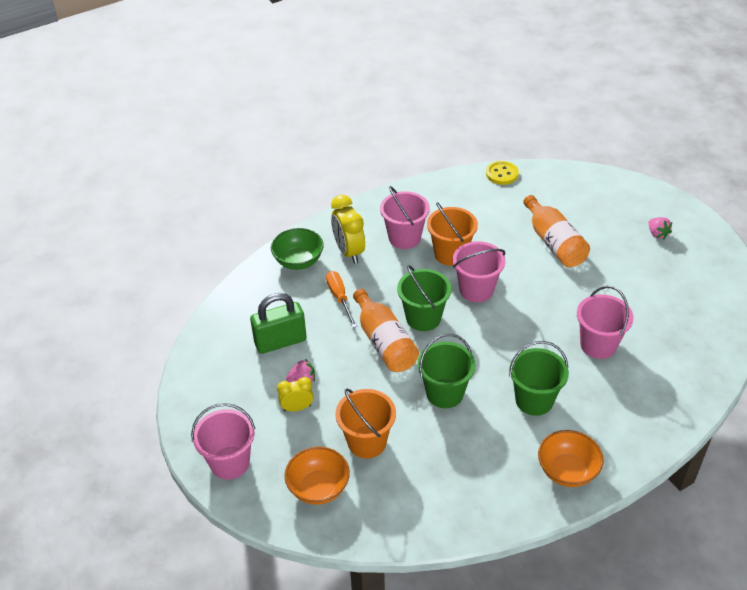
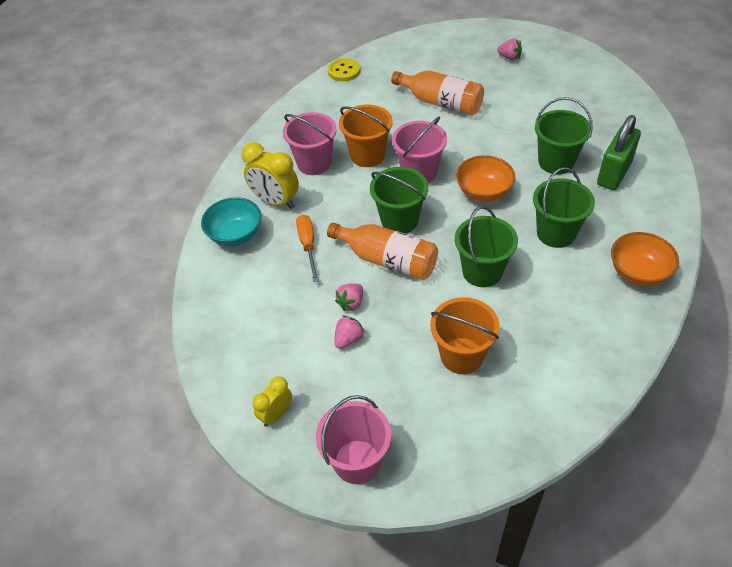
camera: 35 degrees left, 5 degrees up
(280, 341) = (291, 317): green padlock -> green padlock (614, 173)
(297, 408) = (368, 367): yellow clock -> yellow clock (276, 414)
(298, 261) = (235, 235): green bowl -> turquoise bowl
(318, 488) = (462, 426): orange bowl -> orange bowl (483, 192)
(329, 357) = (351, 303): none -> pink strawberry
(340, 298) = (308, 246): orange screwdriver -> orange screwdriver turned 45 degrees clockwise
(598, 345) = (556, 162): pink bucket -> green bucket

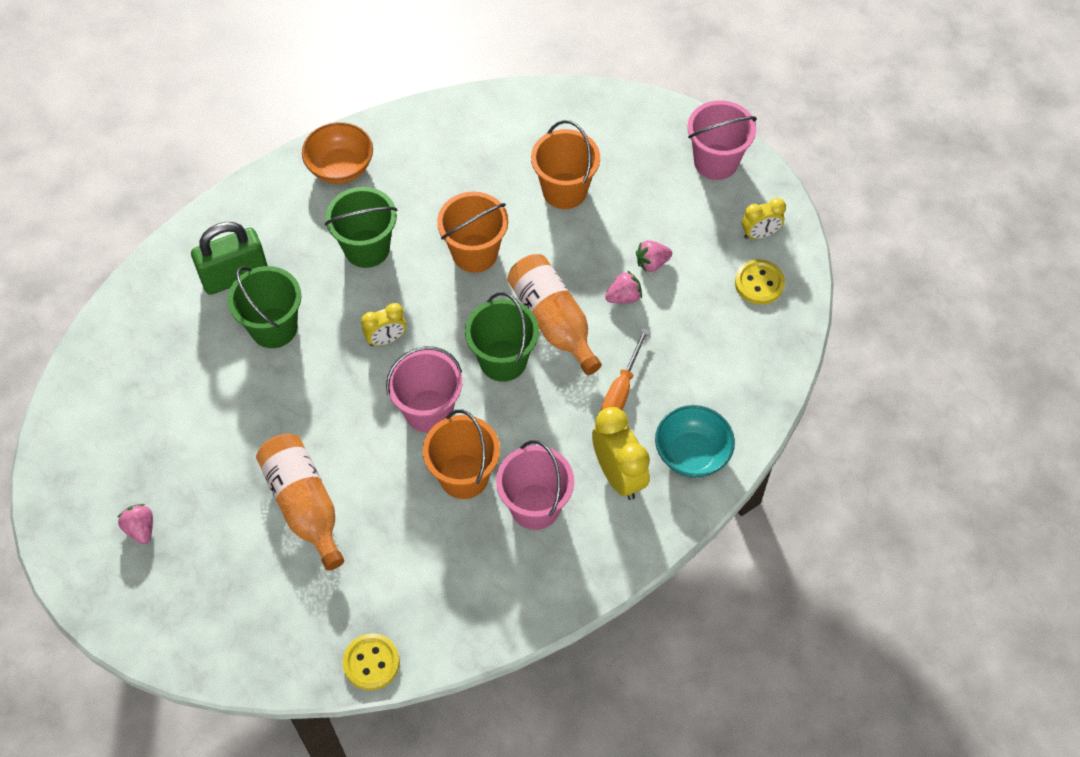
camera: 150 degrees left, 10 degrees up
(253, 372) = (759, 283): none -> yellow button
(482, 271) = (475, 253): green bucket -> orange bucket
(483, 192) = (386, 339): orange bowl -> yellow clock

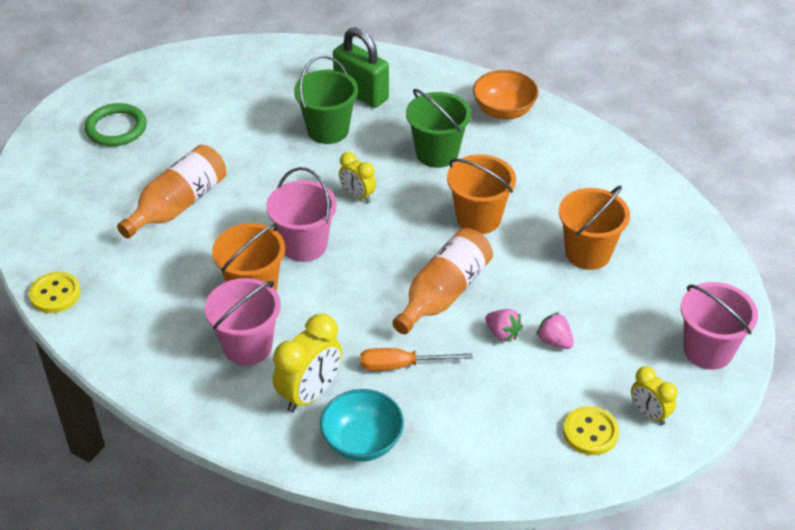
camera: 65 degrees right, 15 degrees down
(141, 529) = (116, 128): pink strawberry -> green ring
(503, 360) = (382, 274): green bucket -> none

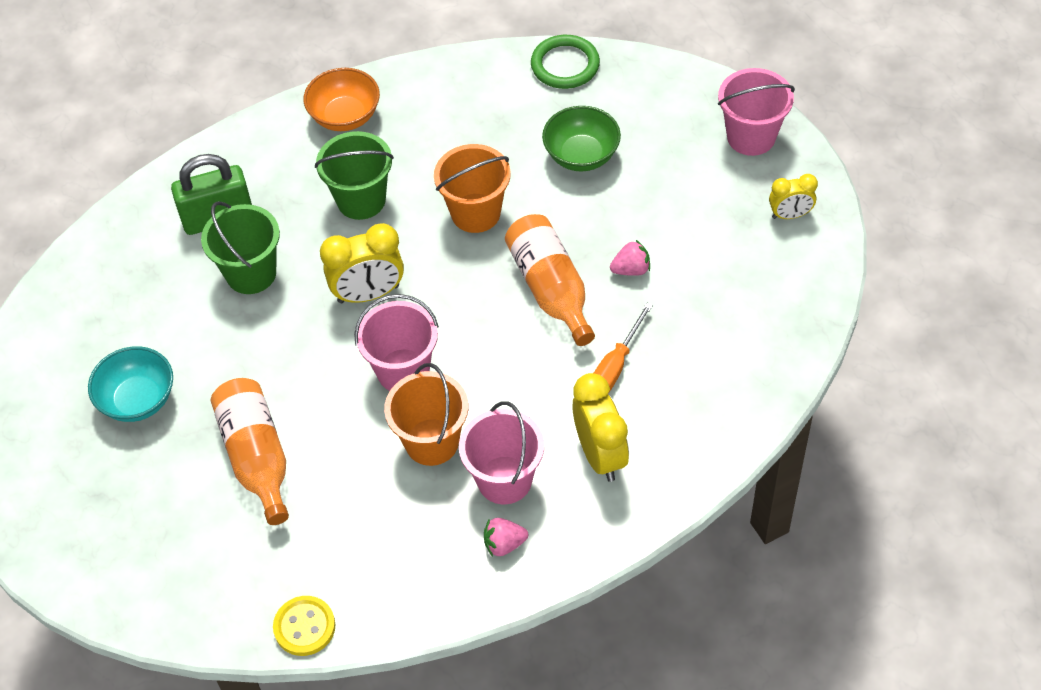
camera: 55 degrees left, 10 degrees up
(116, 128) = (81, 467): green ring -> green ring (565, 65)
(357, 196) = (368, 294): yellow clock -> yellow clock, size x1.66
(362, 442) = (684, 439): turquoise bowl -> turquoise bowl (138, 400)
(554, 341) = (667, 236): pink strawberry -> pink strawberry (504, 544)
(588, 253) = (581, 155): orange bucket -> green bowl
(590, 432) = (782, 266): yellow button -> none

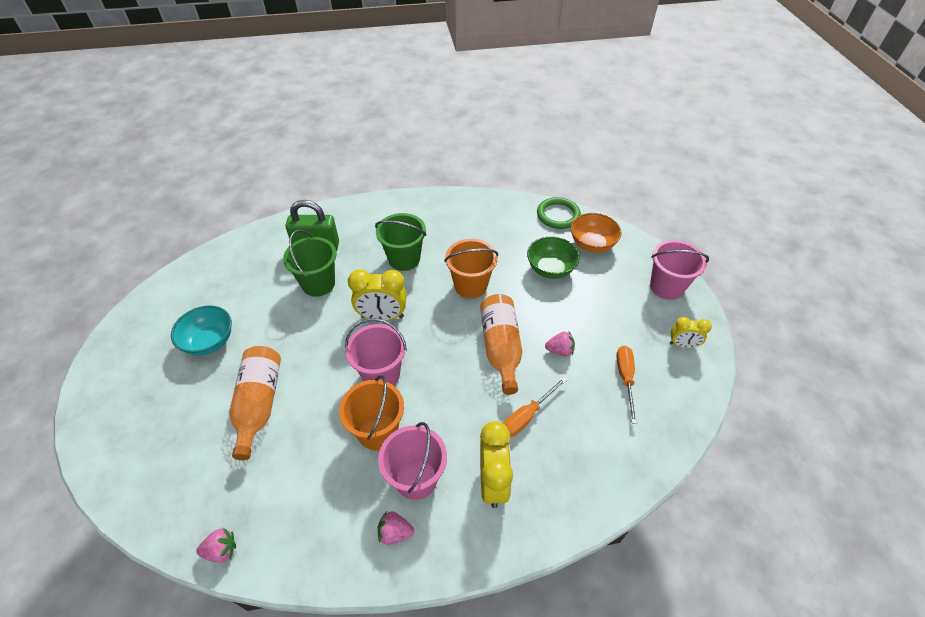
camera: 15 degrees right, 5 degrees down
(304, 627) = (221, 550): yellow button -> pink strawberry
(345, 116) = (416, 211): orange bowl -> orange bowl (592, 244)
(726, 281) = (625, 378): none -> orange screwdriver

